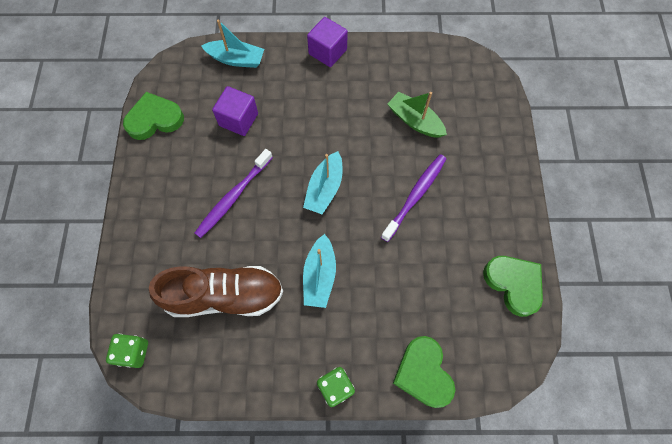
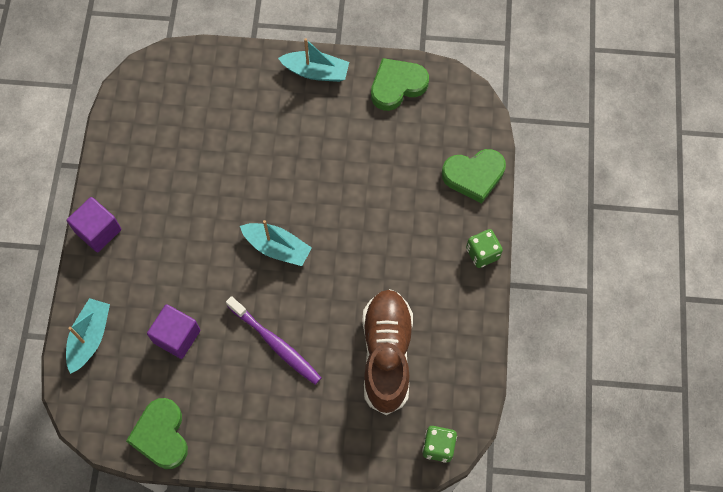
camera: 85 degrees left, 0 degrees up
(319, 276) = (373, 259): turquoise boat -> turquoise boat (316, 72)
(415, 121) = (207, 148): green boat -> none
(415, 196) = (296, 159): purple toothbrush -> none

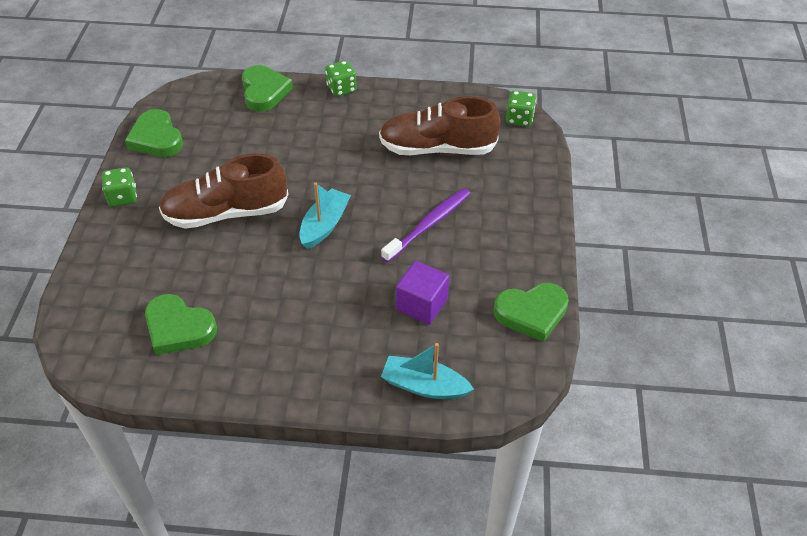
camera: 90 degrees left, 20 degrees down
(98, 231) = (289, 387): purple cube -> none
(163, 140) = (178, 328): none -> green heart
(294, 160) = (226, 213): none -> brown shoe
(316, 72) = (123, 197): turquoise boat -> green dice

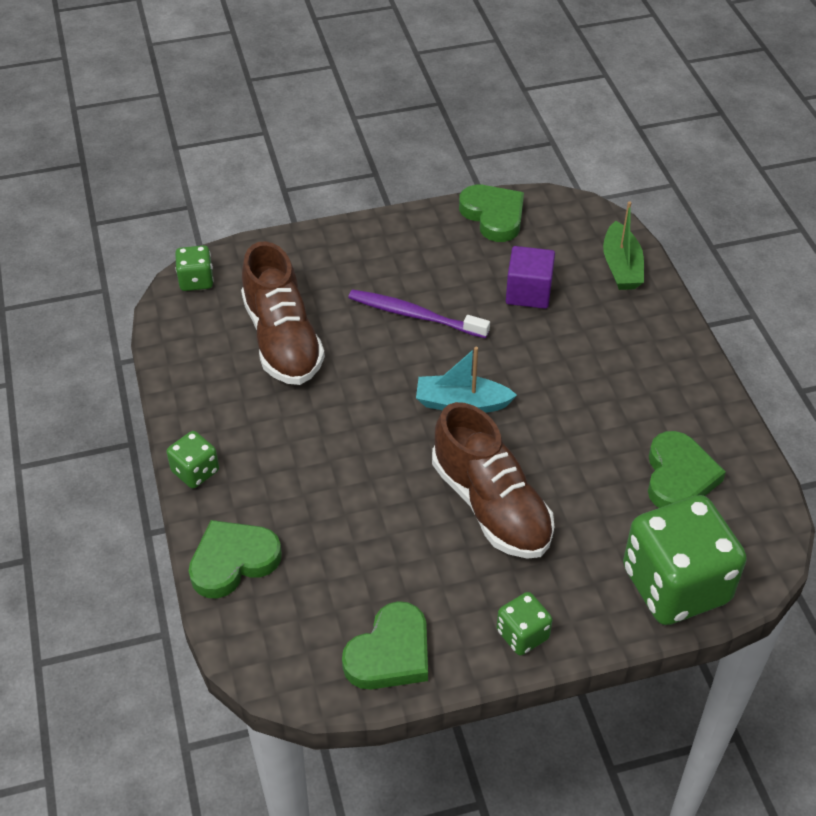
camera: 110 degrees left, 0 degrees up
(96, 287) = (675, 585): none -> green dice
(424, 386) = (621, 267): turquoise boat -> green boat

